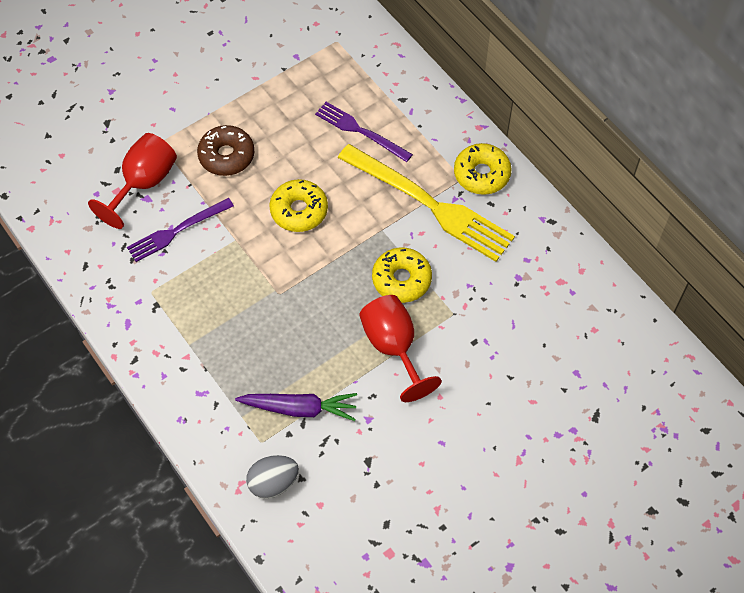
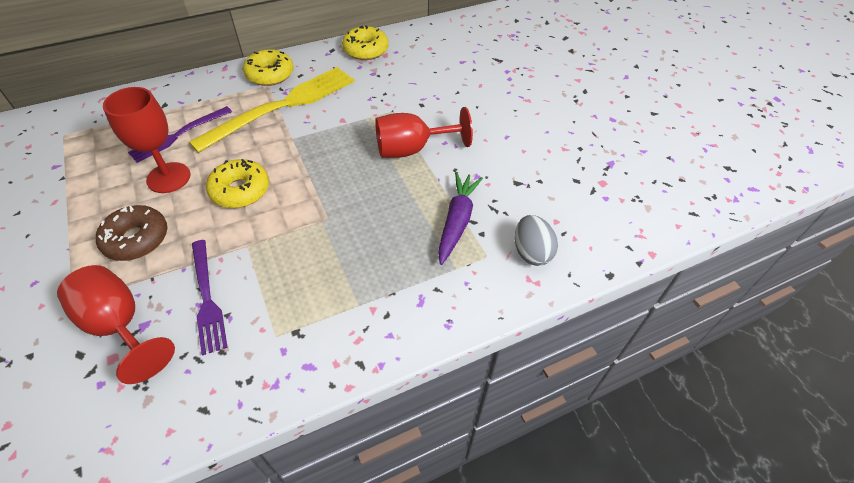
camera: 80 degrees left, 10 degrees down
(302, 147) = (168, 178): none -> red goblet
(401, 279) = (348, 134): yellow donut -> yellow donut (366, 50)

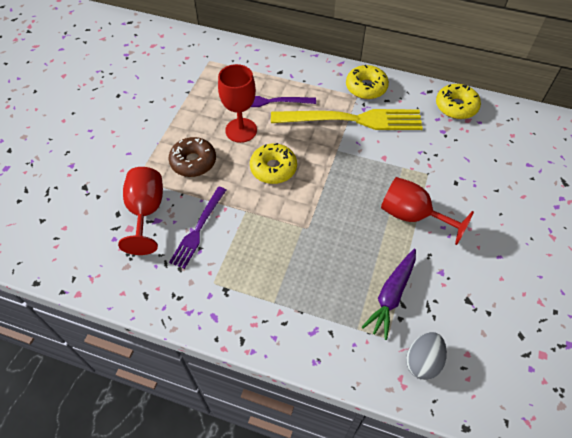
camera: 45 degrees right, 5 degrees up
(457, 221) = (391, 295): purple carrot -> purple carrot turned 150 degrees clockwise

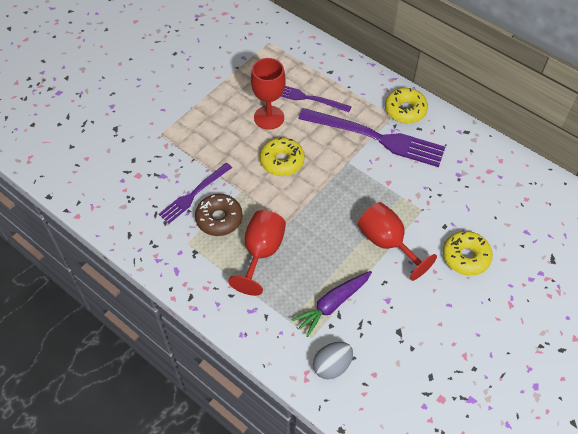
camera: 20 degrees right, 0 degrees up
(146, 212) = (157, 166): red goblet -> red goblet (261, 253)
(193, 162) = (214, 134): brown donut -> brown donut (219, 219)
(352, 120) = (376, 138): yellow fork -> purple fork
(456, 106) = (484, 154): yellow donut -> yellow donut (465, 257)

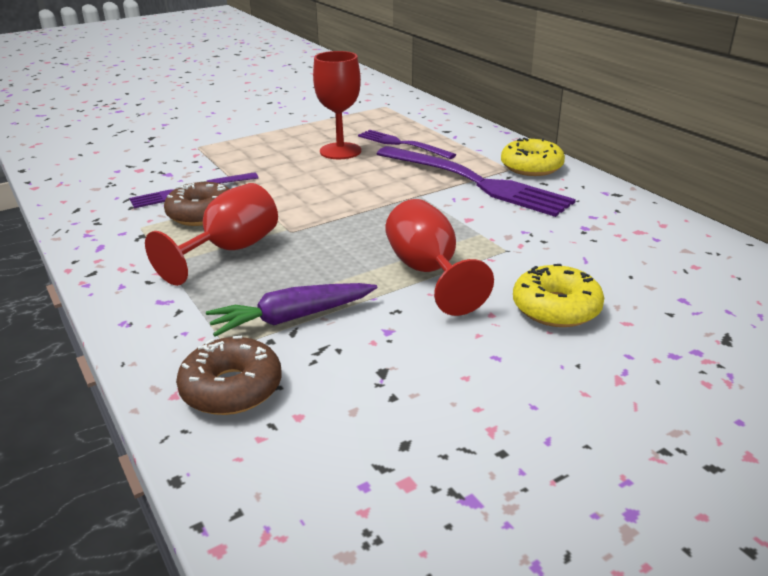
camera: 20 degrees right, 25 degrees down
(282, 161) = (328, 183): yellow donut -> none
(332, 366) = (231, 388): grey egg -> brown donut

